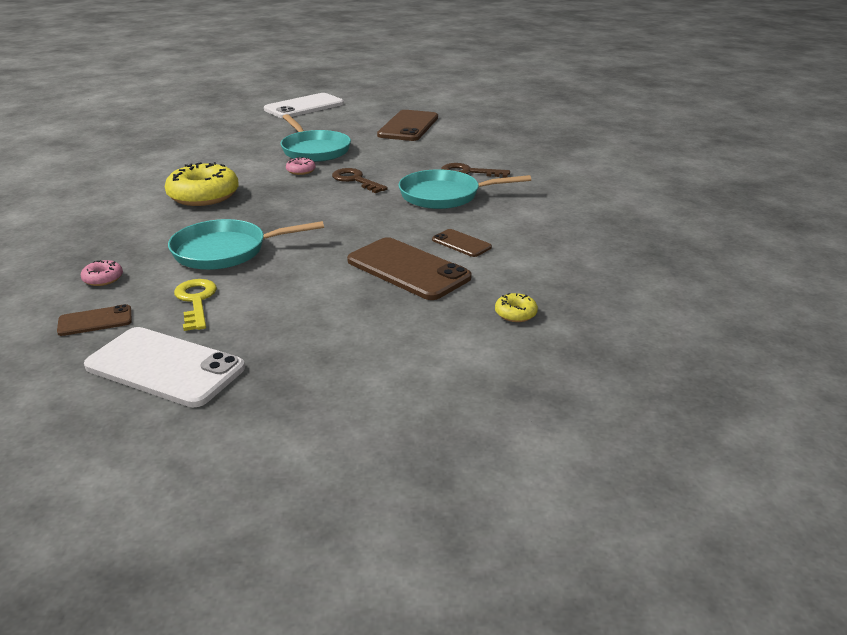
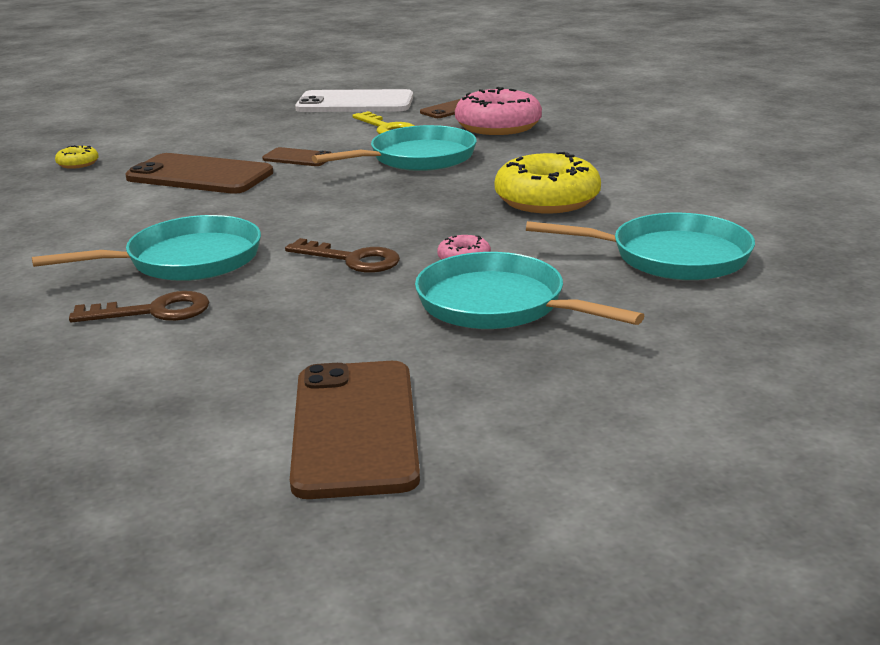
camera: 160 degrees right, 5 degrees down
(103, 279) = (498, 126): pink donut -> pink donut, size x2.23
(208, 155) = (671, 257): none -> turquoise pan
(304, 107) = (740, 455): white phone -> none
(461, 243) = (143, 206): brown phone -> brown phone (298, 158)

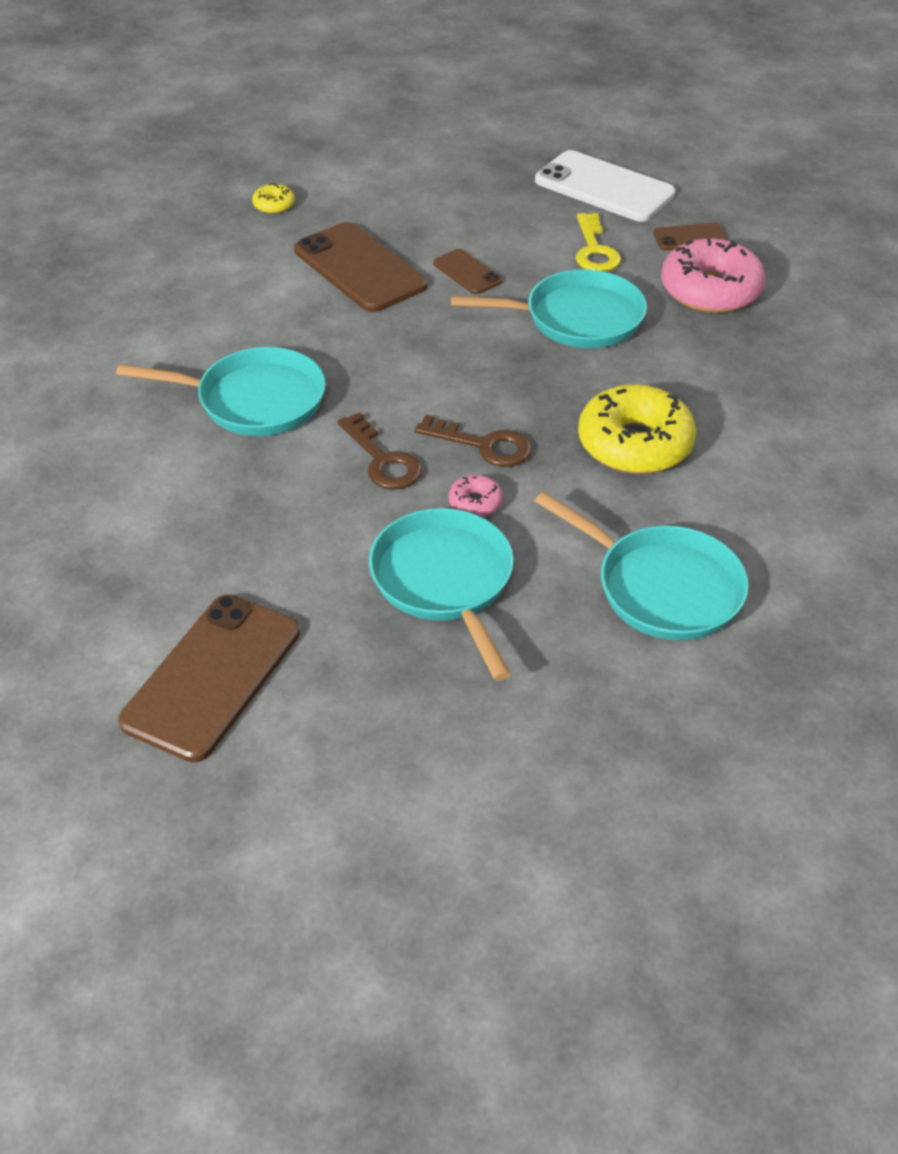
camera: 30 degrees right, 20 degrees up
(154, 311) = (181, 462): brown key -> brown key (484, 445)

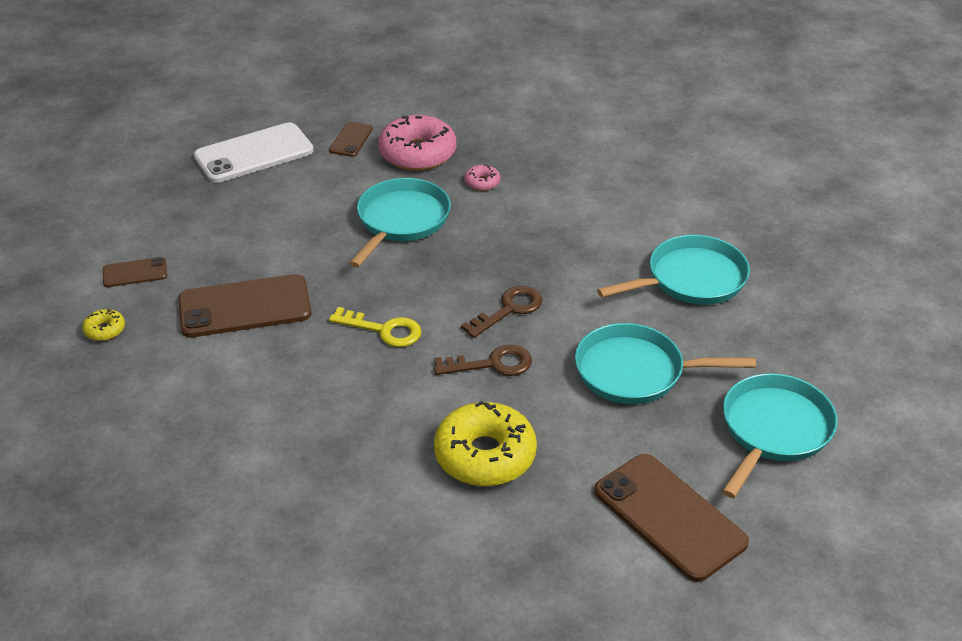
camera: 65 degrees left, 5 degrees down
(254, 400) = (372, 414): turquoise pan -> turquoise pan (773, 430)
(467, 272) = (301, 253): brown phone -> brown phone (135, 273)
(475, 503) = (566, 333): pink donut -> pink donut (482, 182)
(594, 250) = (328, 185): yellow key -> yellow key (384, 330)
(634, 444) = (553, 243): yellow donut -> yellow donut (485, 455)

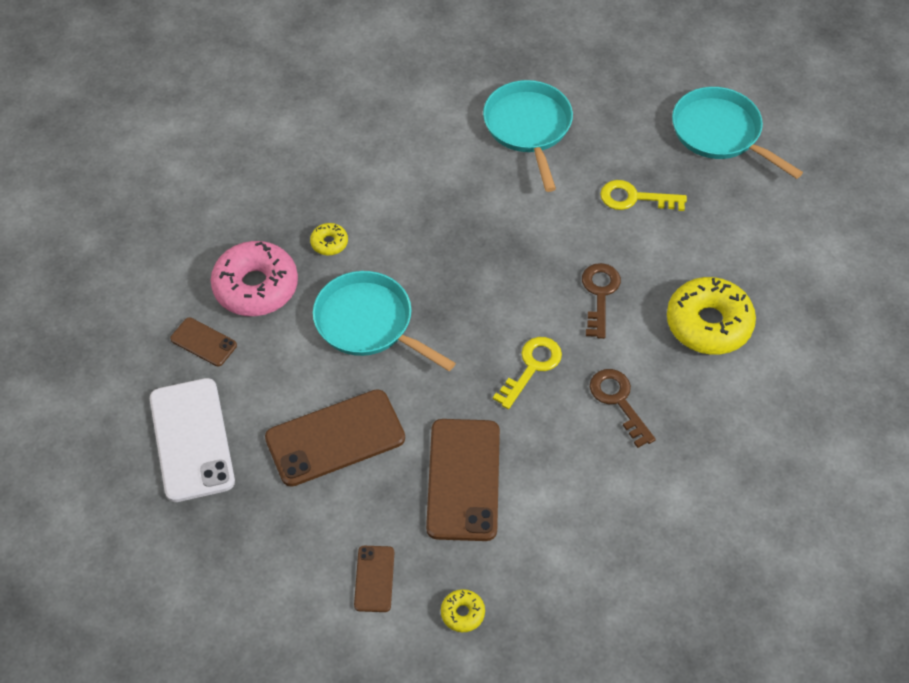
camera: 75 degrees left, 15 degrees up
(482, 182) = (329, 243): pink donut -> yellow donut
(509, 309) = (531, 266): brown key -> brown key (618, 401)
(636, 372) = (634, 198): turquoise pan -> yellow key
(669, 517) = (795, 222): brown phone -> brown phone (335, 438)

